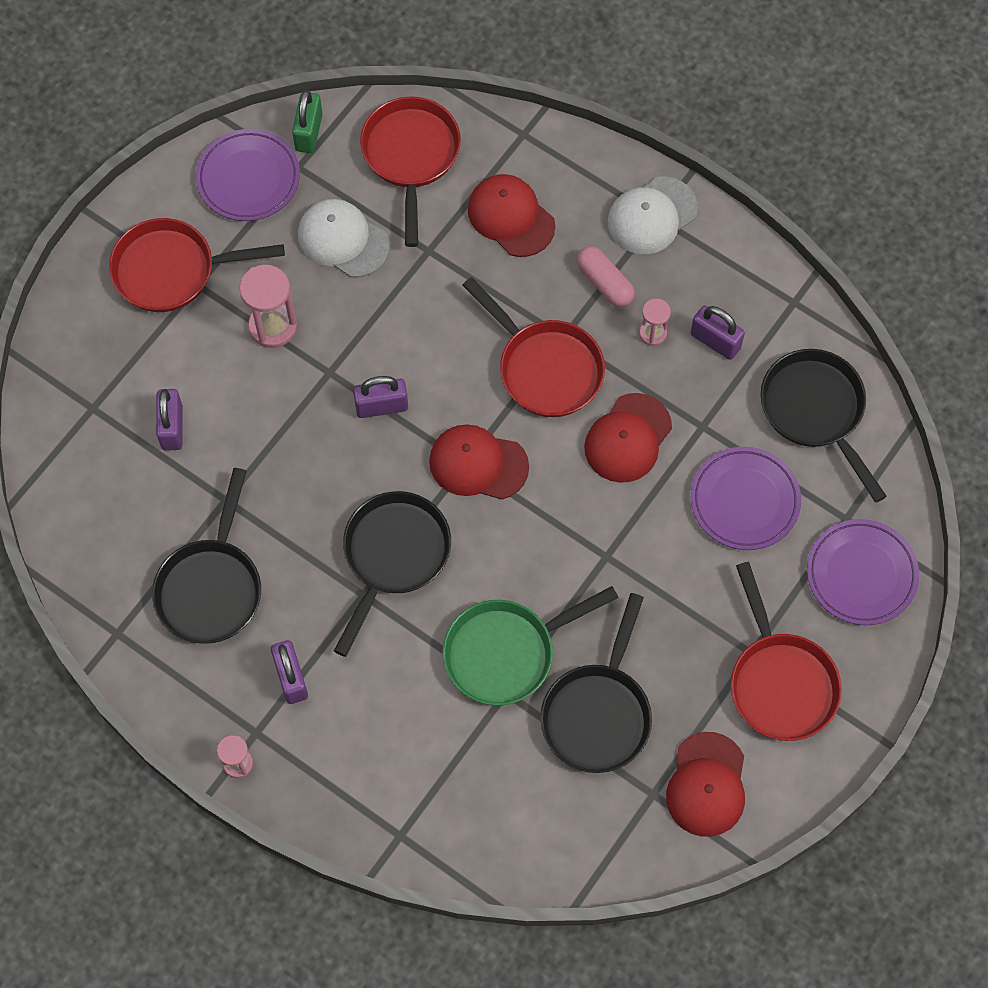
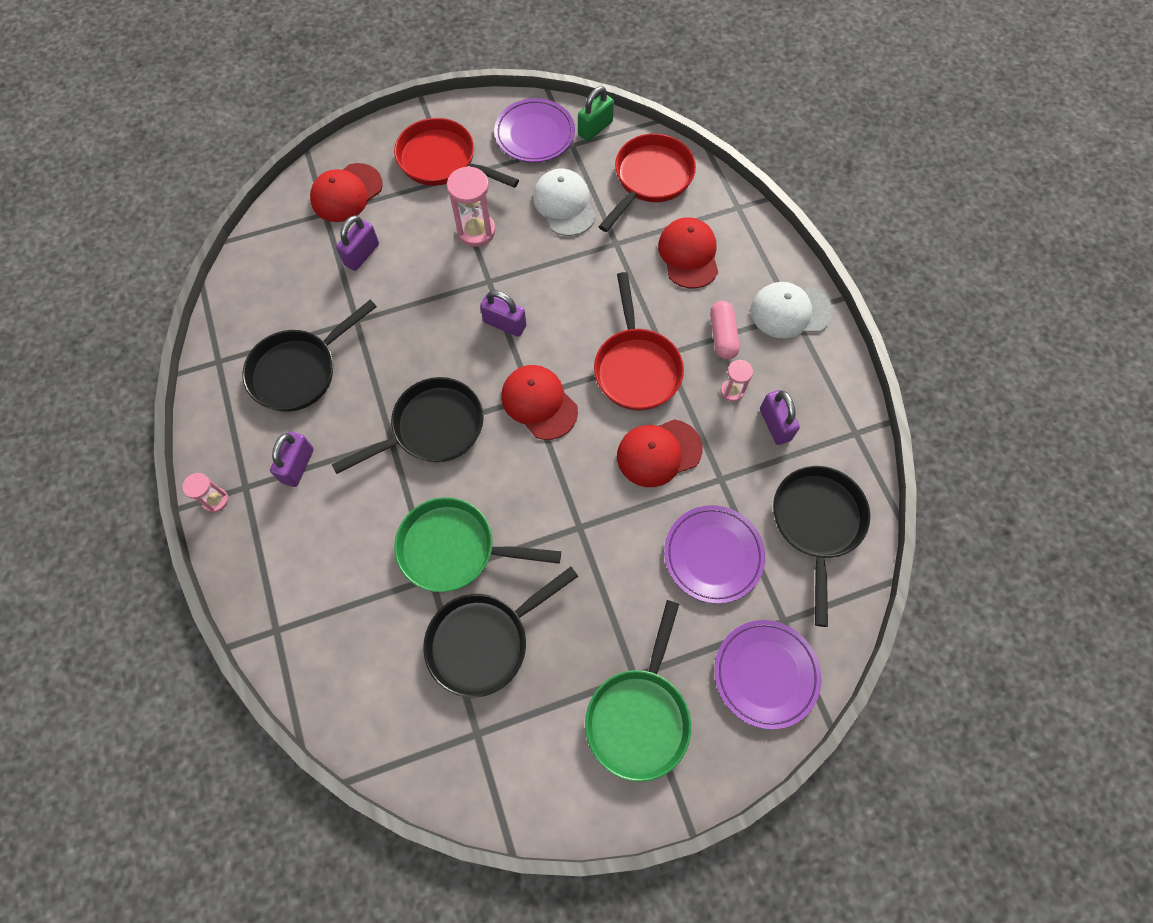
camera: 35 degrees right, 0 degrees up
(707, 785) = (522, 757): red cap -> red cap (346, 193)
(780, 682) = (639, 716): red pan -> green pan

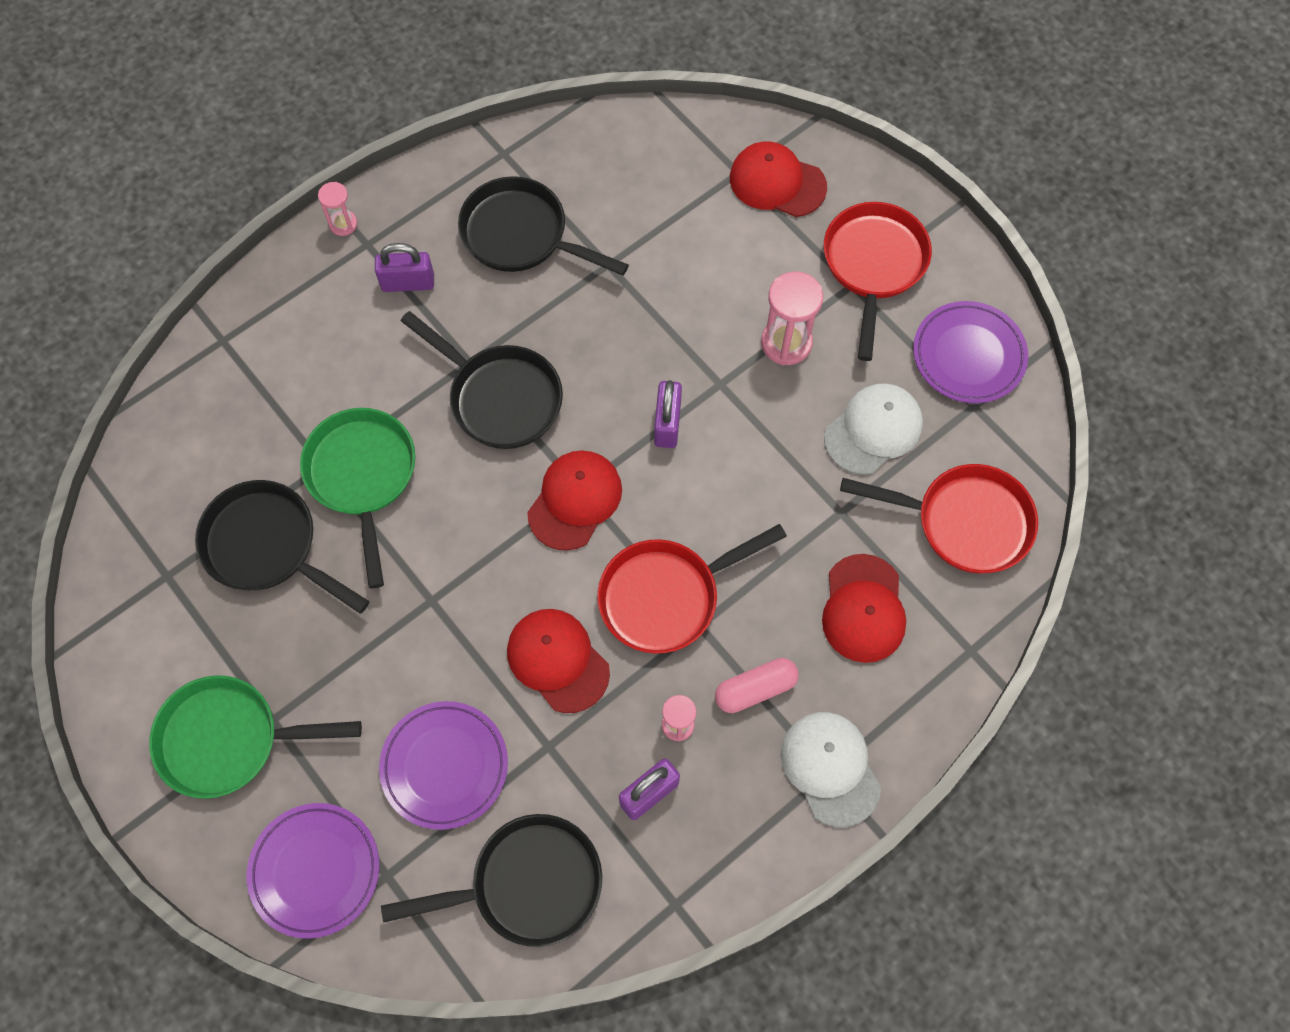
camera: 70 degrees right, 0 degrees up
(362, 254) = (698, 234): purple padlock -> none
(595, 128) = (1015, 425): green padlock -> none
(688, 254) = (863, 609): red cap -> red cap turned 120 degrees clockwise

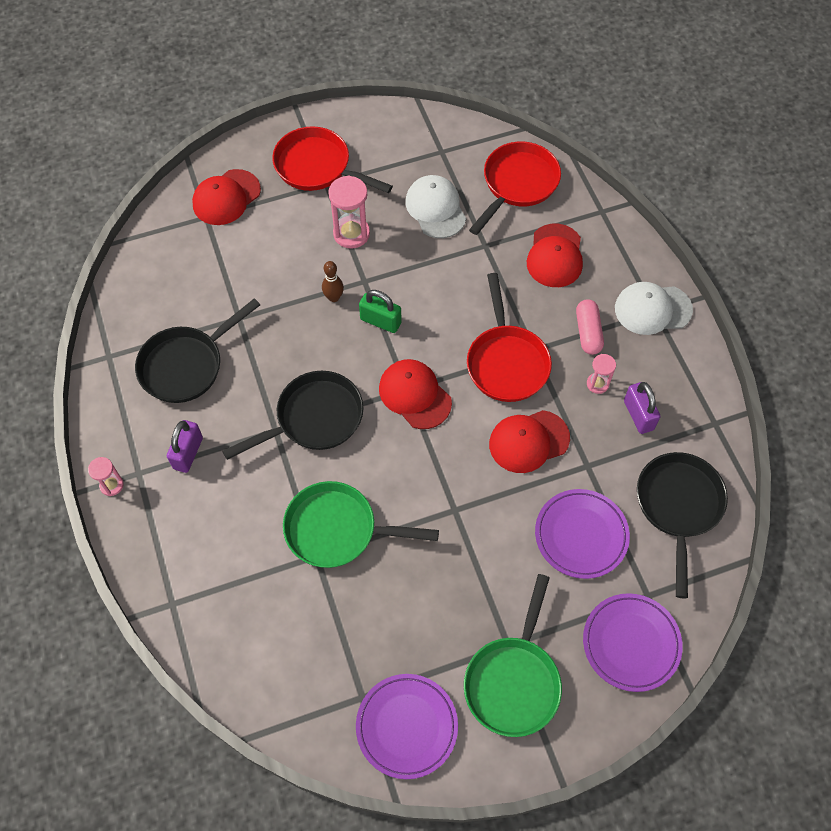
camera: 70 degrees left, 5 degrees down
(267, 546) = (367, 613): black pan -> none
(667, 424) = (380, 321): purple padlock -> green padlock
(680, 357) = (334, 297): none -> brown bowling pin
(863, 609) = (555, 256): red cap -> red cap turned 75 degrees clockwise
(968, 355) = (406, 141): purple plate -> purple plate (407, 726)

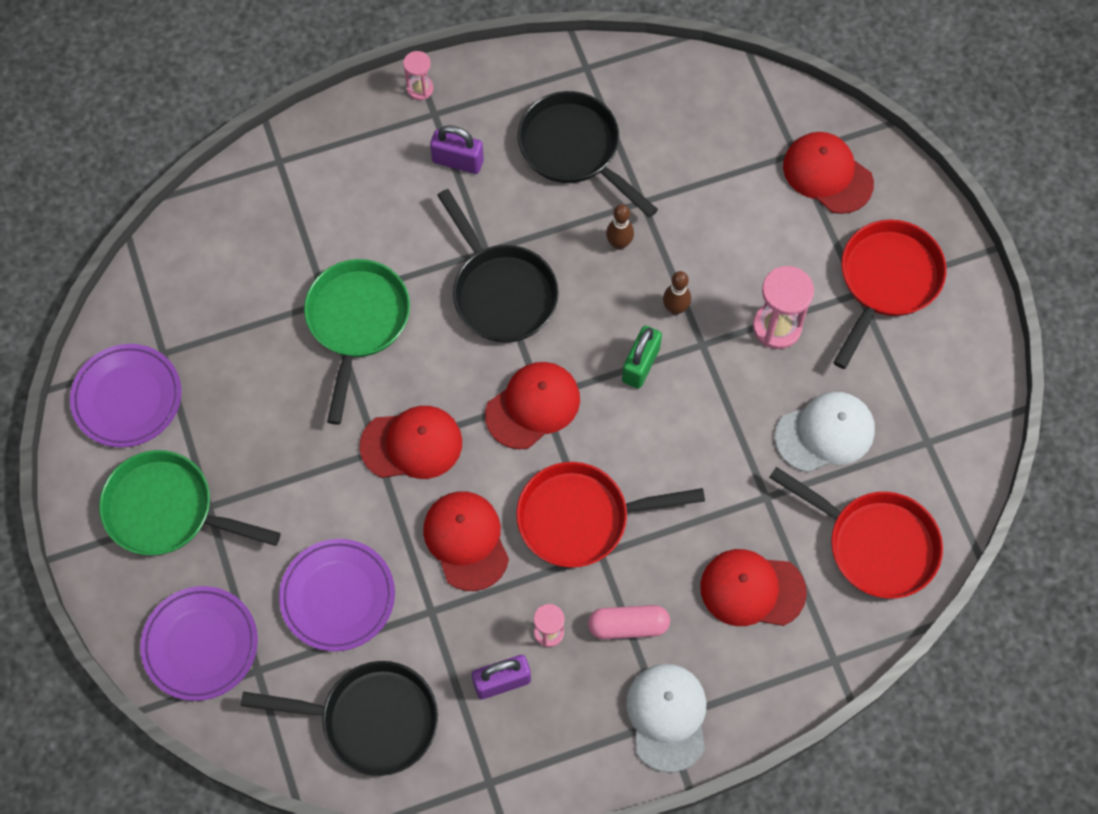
camera: 90 degrees right, 5 degrees up
(275, 334) = (619, 243): none -> brown bowling pin
(448, 483) = (412, 444): none -> red cap

